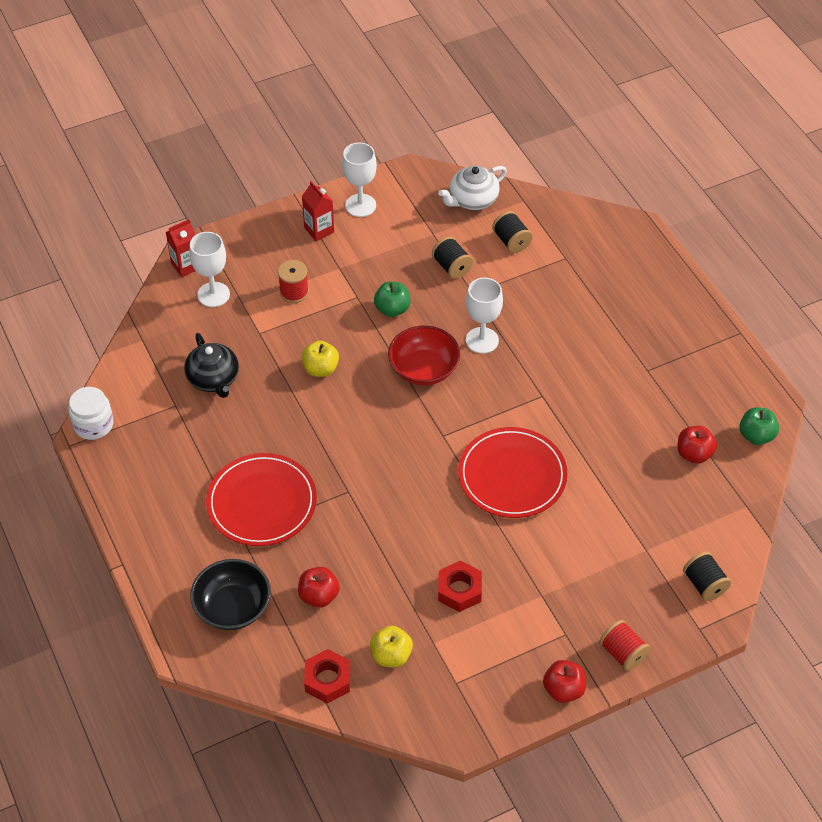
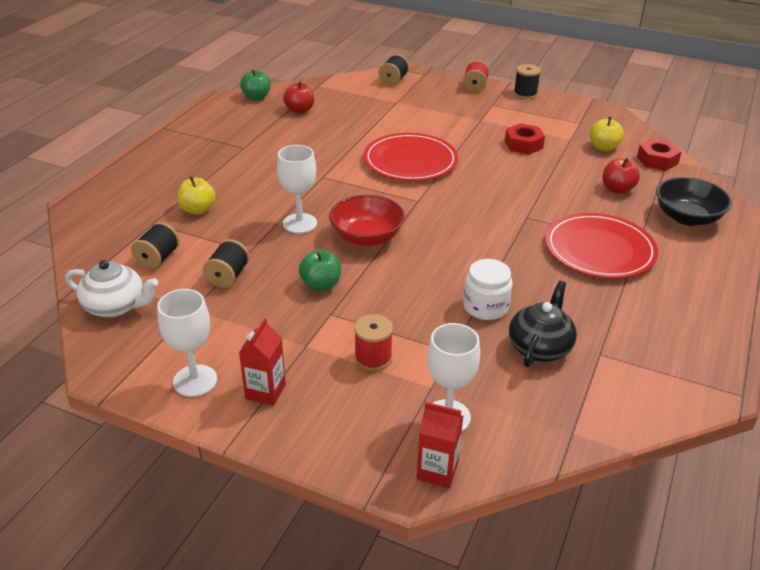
camera: 130 degrees left, 15 degrees down
(93, 424) = (700, 395): white jar -> white jar (485, 307)
(320, 369) = (439, 290): yellow apple -> yellow apple (198, 210)
(563, 690) = (525, 94): red apple -> black spool

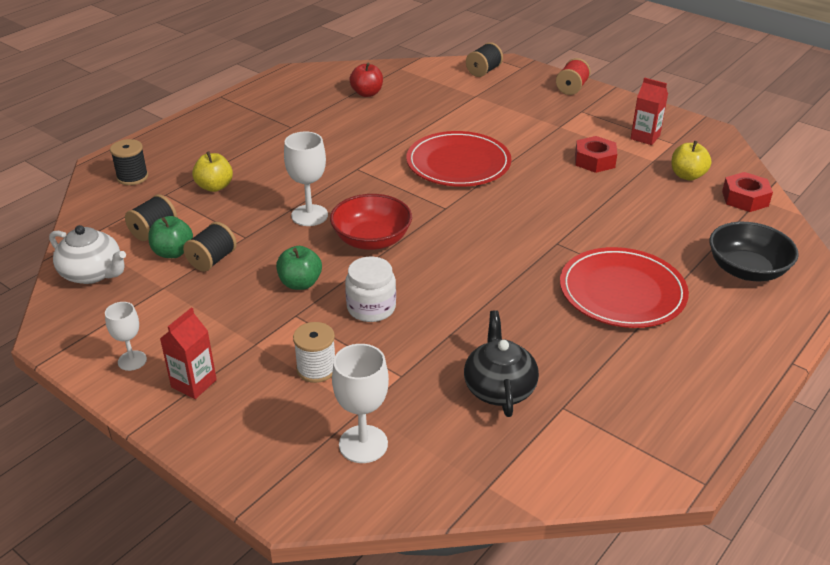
camera: 15 degrees right, 0 degrees up
(195, 381) = (132, 360): white goblet -> white goblet, size x0.63
(256, 97) = (329, 74): green apple -> green apple (173, 252)
(373, 358) = (316, 369): red spool -> white spool
(437, 471) = (325, 497): red carton -> red carton (645, 137)
(485, 307) = (461, 334): white jar -> white jar (371, 308)
(525, 94) = (626, 103): black spool -> black spool (132, 177)
(540, 347) = (499, 388): black teapot -> black teapot turned 45 degrees counterclockwise
(617, 189) = (678, 226): red apple -> none

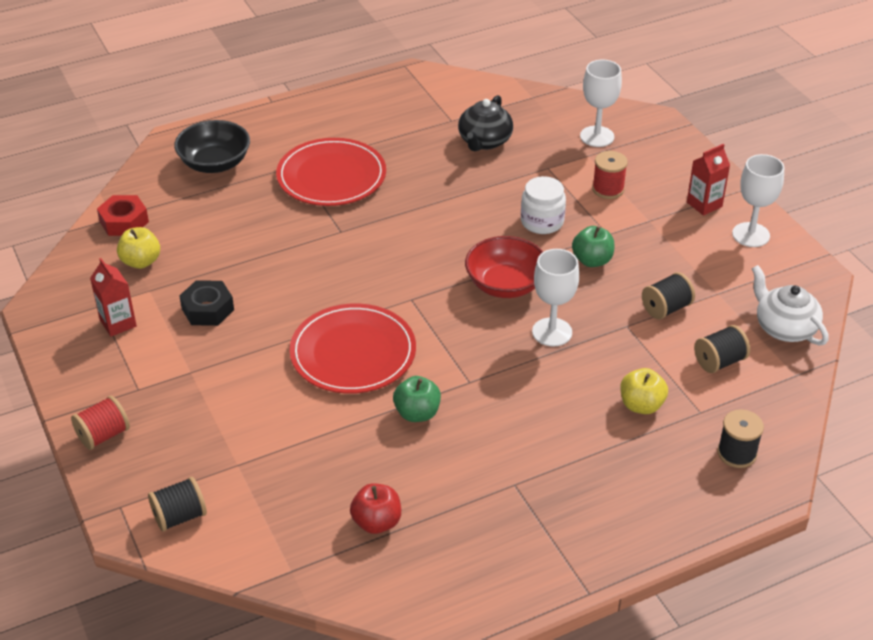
camera: 155 degrees left, 5 degrees up
(132, 360) = (751, 235): white goblet -> white goblet, size x1.58
(173, 252) = (703, 329): green apple -> green apple (417, 413)
(316, 369) = (608, 189): white spool -> red spool
(594, 160) = (208, 309): red nut -> black nut

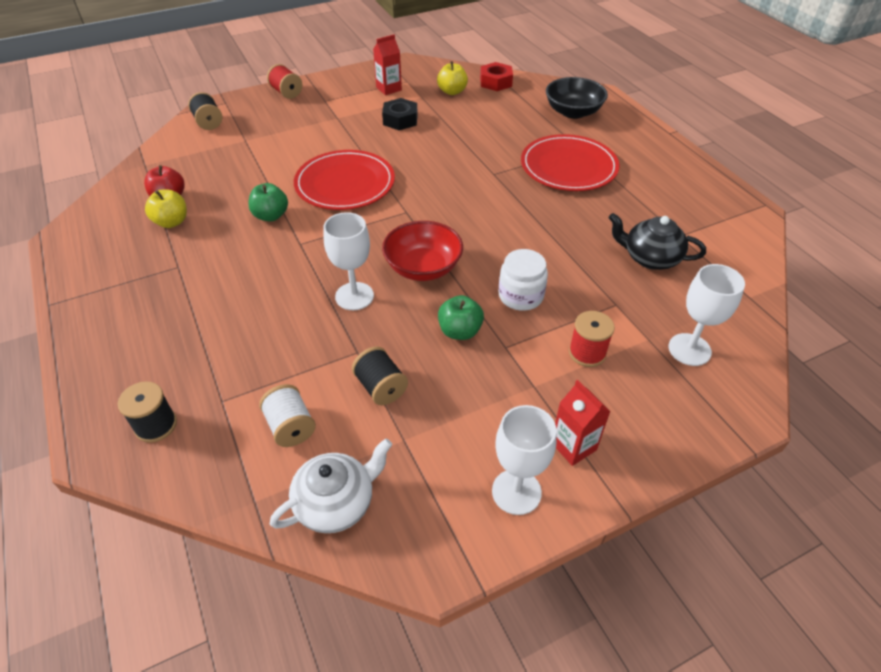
camera: 90 degrees right, 5 degrees up
(641, 405) = (243, 354): yellow apple -> yellow apple (172, 222)
(719, 361) = (290, 427): black spool -> white spool

